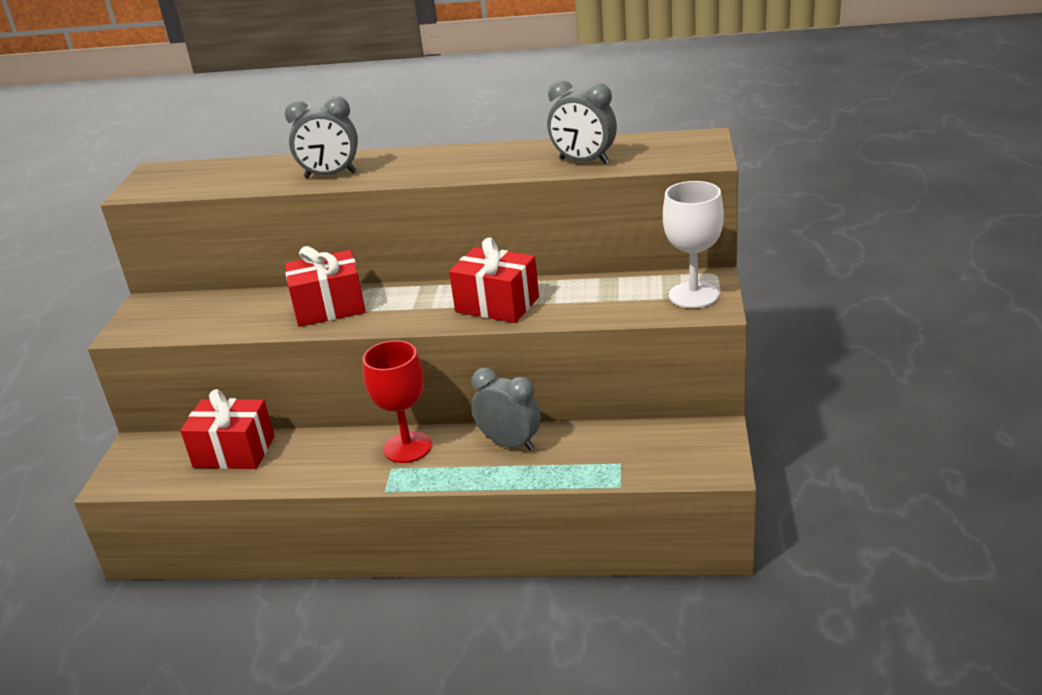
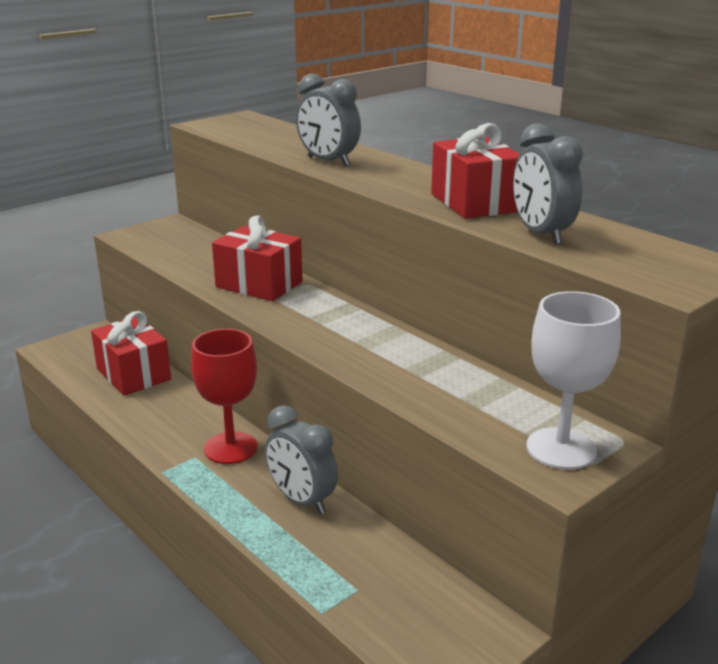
camera: 40 degrees right, 5 degrees down
(497, 304) = (372, 350): red gift -> red gift (474, 203)
(510, 443) = (302, 500): grey clock -> grey clock turned 150 degrees clockwise

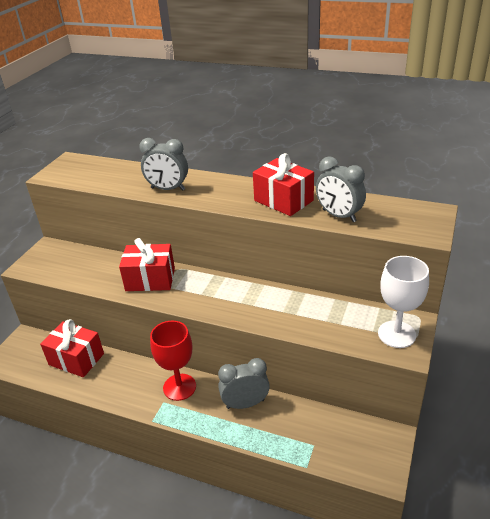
camera: 25 degrees left, 10 degrees up
(302, 500) = (245, 404): grey clock -> grey clock turned 150 degrees clockwise

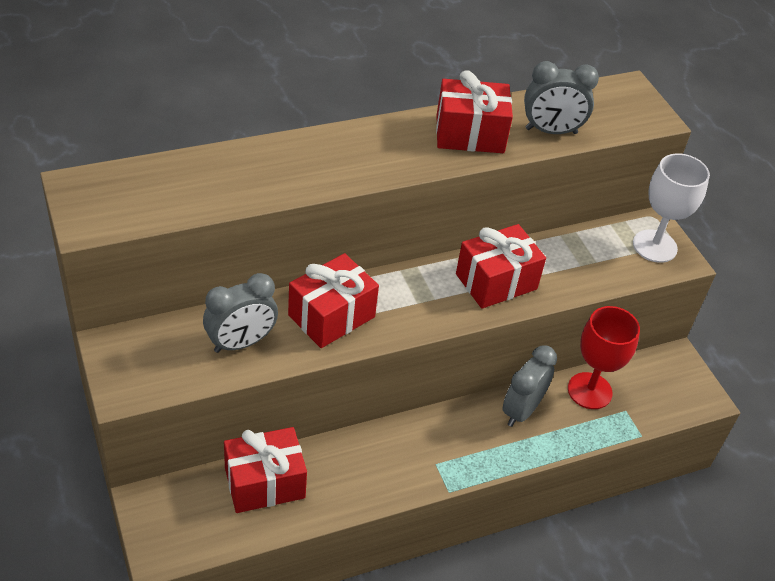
camera: 50 degrees left, 10 degrees up
(168, 189) = (307, 175): grey clock -> grey clock (241, 343)
(179, 387) = (433, 436): red goblet -> red goblet (589, 391)
(259, 304) = (496, 281): none -> red gift

